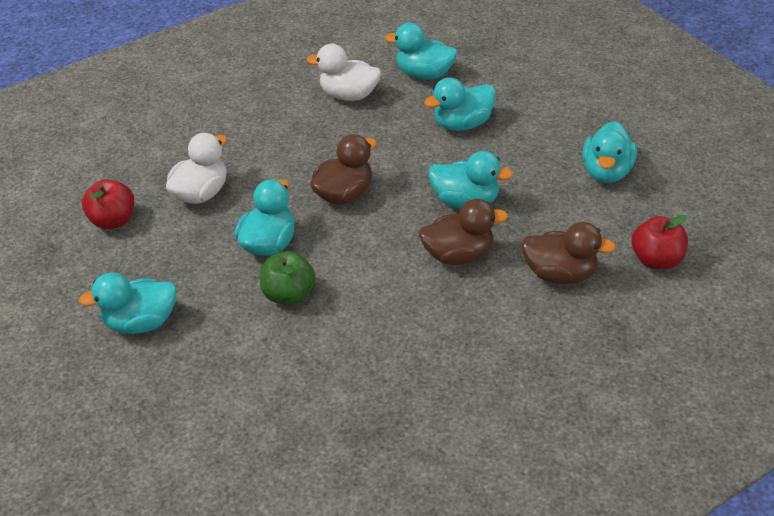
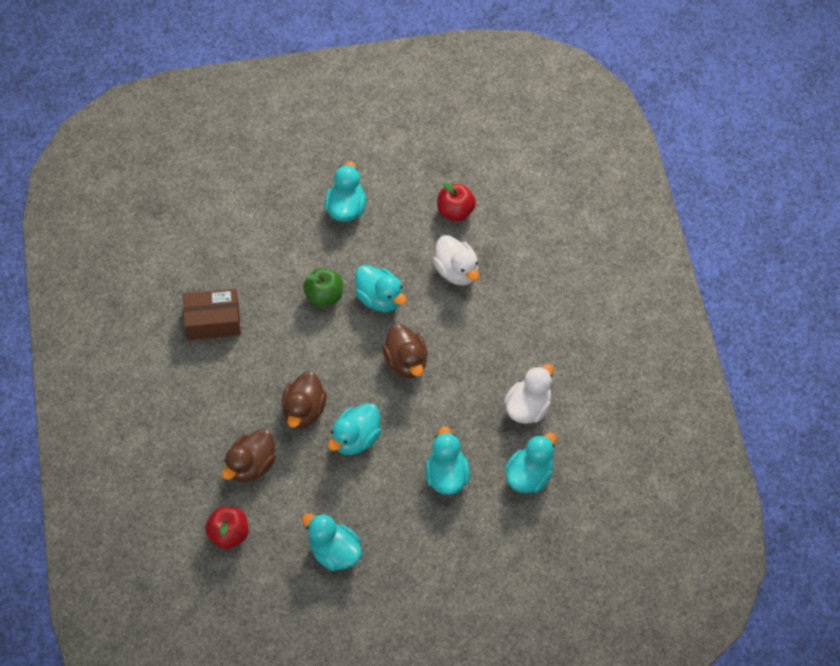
camera: 110 degrees right, 15 degrees up
(384, 393) = (213, 321): none -> brown box

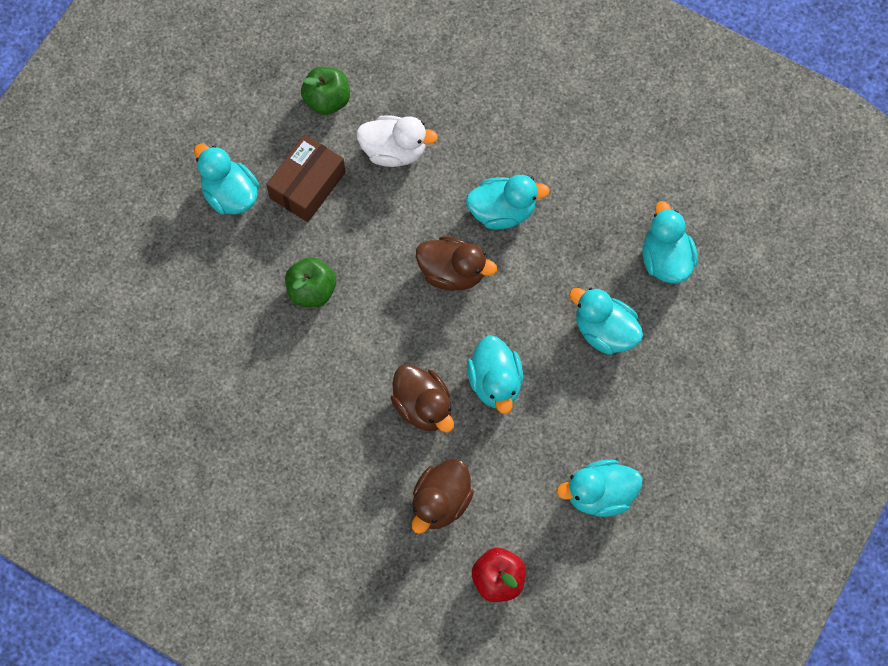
camera: 50 degrees left, 10 degrees up
(213, 321) = (244, 416): brown box -> brown box (307, 185)
(251, 465) = (441, 502): brown duck -> brown duck turned 45 degrees clockwise
(380, 298) = (361, 242): turquoise duck -> turquoise duck (502, 211)
(455, 211) = (327, 100): red apple -> green apple
(528, 407) = (595, 204): white duck -> none

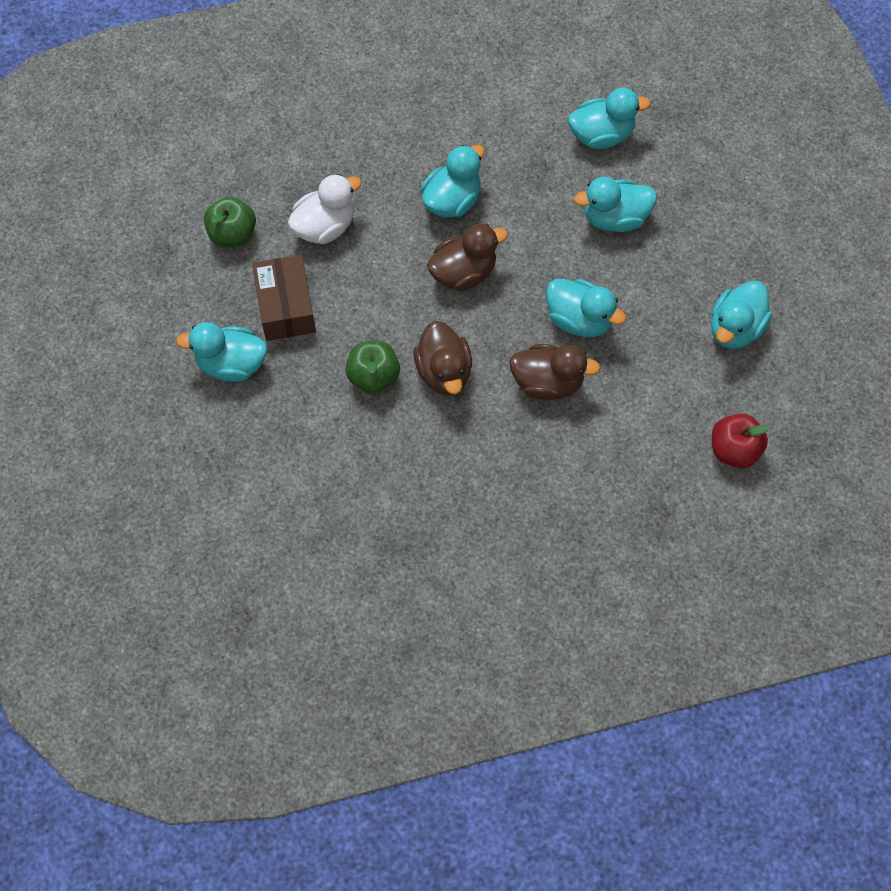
camera: 45 degrees left, 5 degrees down
(441, 502) = (635, 436): brown duck -> brown duck (444, 372)
(665, 259) = (601, 136): turquoise duck -> turquoise duck turned 135 degrees clockwise

